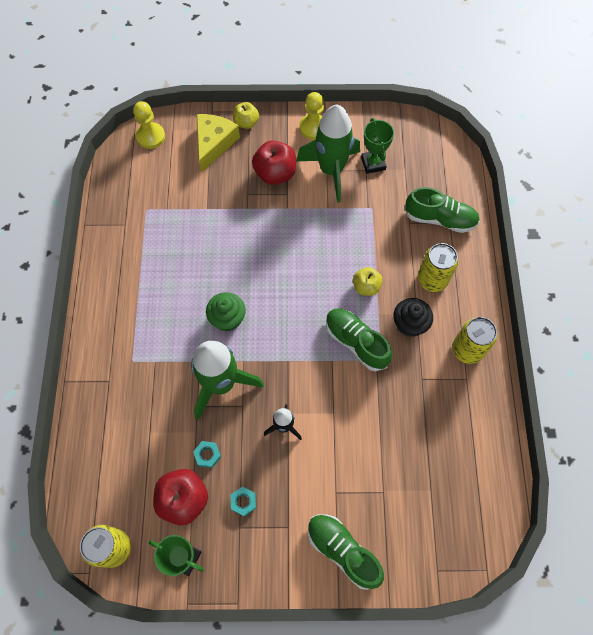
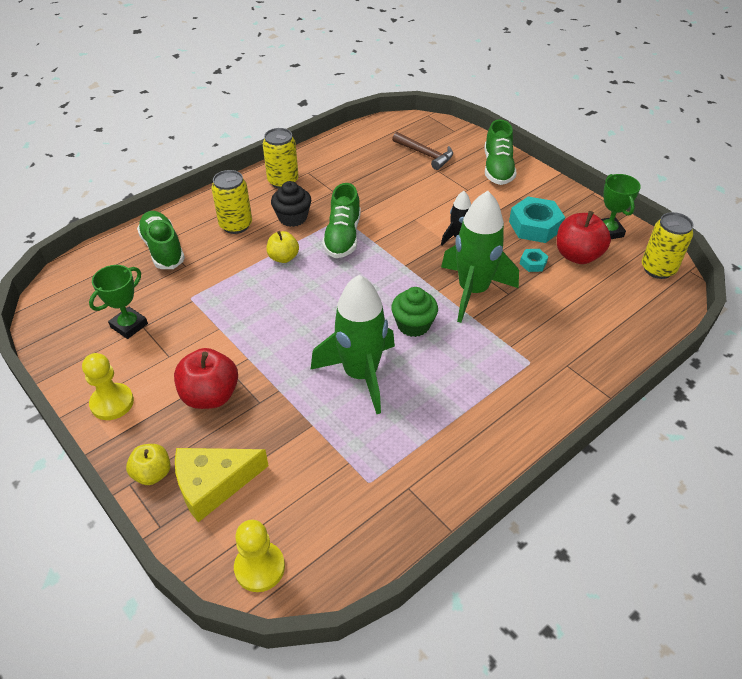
camera: 130 degrees left, 20 degrees down
(243, 502) = (535, 226): turquoise nut -> turquoise nut, size x2.02
(331, 170) = (166, 352): green rocket -> green rocket (360, 374)
(417, 503) = (425, 154): none -> brown hammer

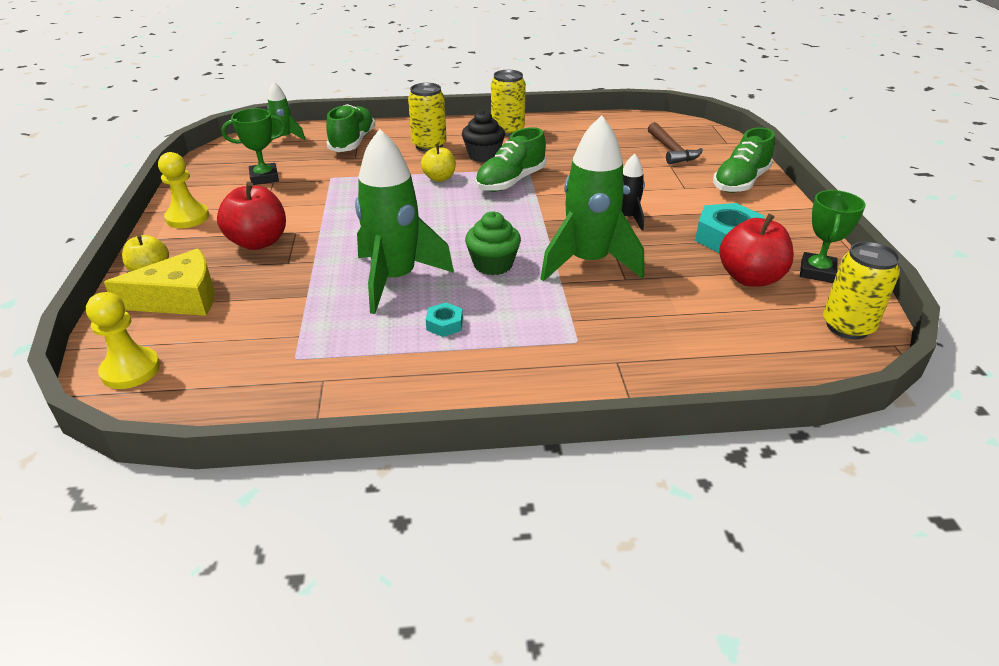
camera: 35 degrees right, 10 degrees down
(91, 271) = (284, 138): none -> green rocket
(214, 484) = (179, 298): yellow cheese -> yellow cheese turned 150 degrees clockwise
(533, 263) = (686, 265): turquoise nut -> turquoise nut (444, 324)

